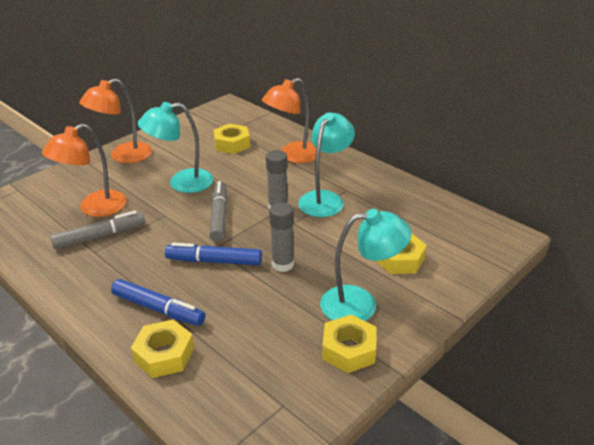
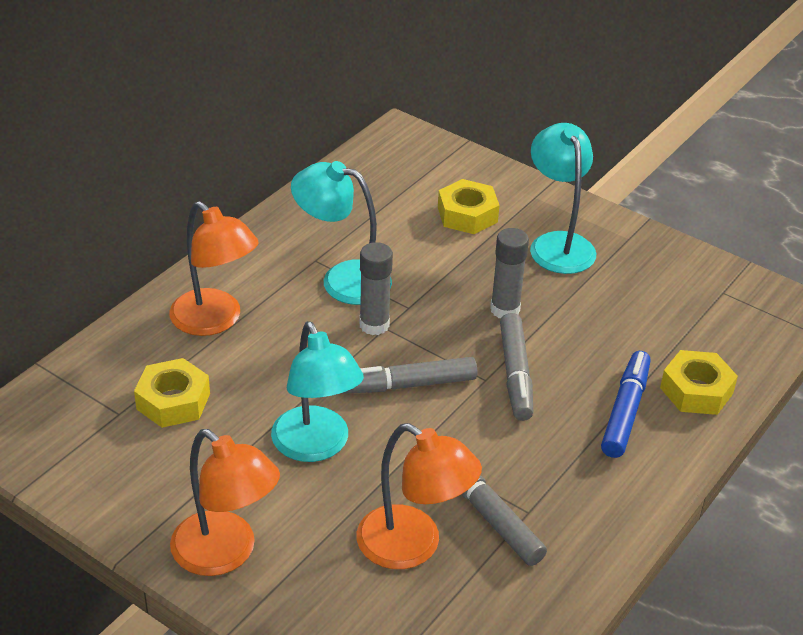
camera: 100 degrees left, 5 degrees up
(214, 261) = (515, 374): blue marker -> grey marker
(349, 350) = (631, 251): yellow nut -> none

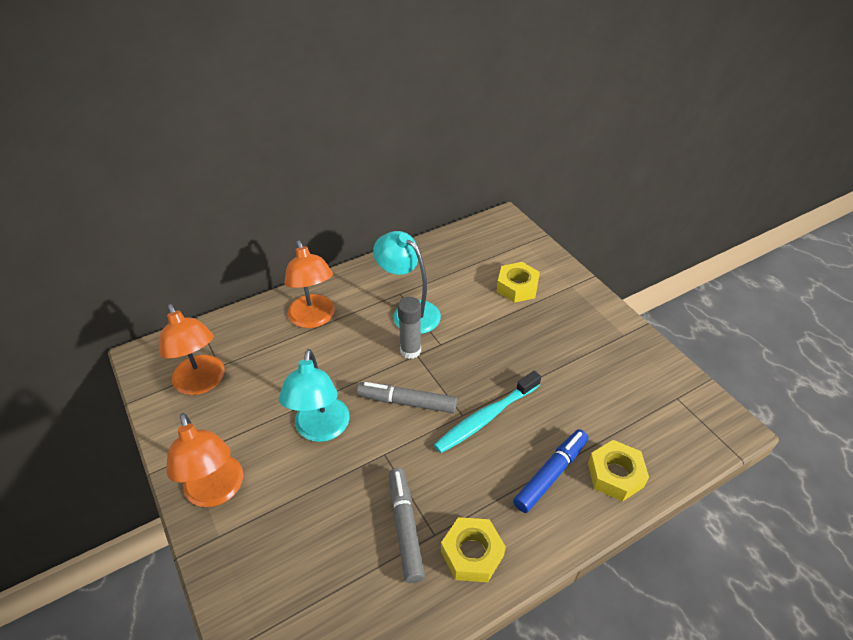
camera: 25 degrees right, 5 degrees up
(173, 401) = (255, 367): yellow nut -> yellow nut (472, 553)
(413, 546) = (338, 533): orange lamp -> orange lamp (202, 383)
(505, 309) = (505, 365): grey glue stick -> none
(515, 374) = (485, 418): grey marker -> turquoise toothbrush
(558, 244) = (569, 325): turquoise lamp -> none

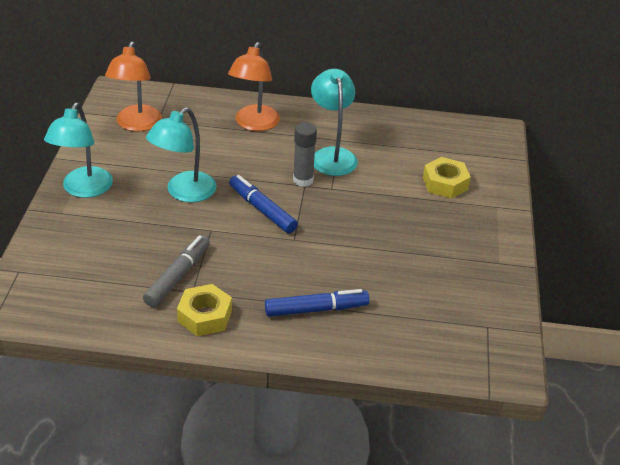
camera: 35 degrees right, 5 degrees down
(216, 492) = (83, 189): orange lamp -> turquoise lamp
(407, 402) = (262, 210): grey marker -> blue marker
(485, 418) = (309, 250): turquoise toothbrush -> none
(615, 475) = (366, 339): yellow nut -> none

